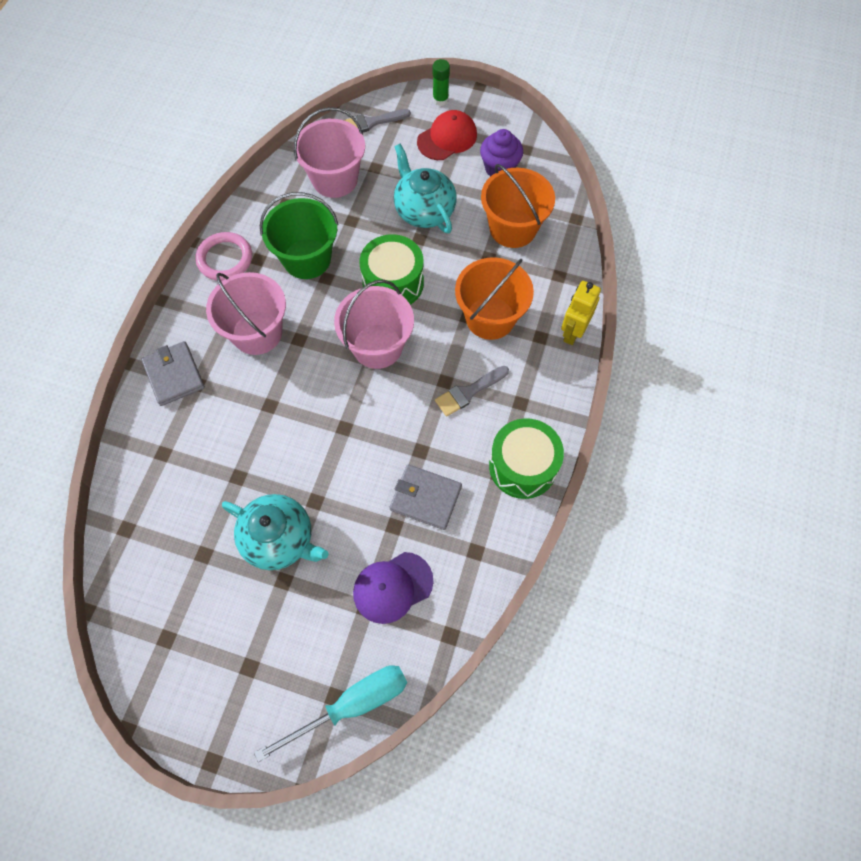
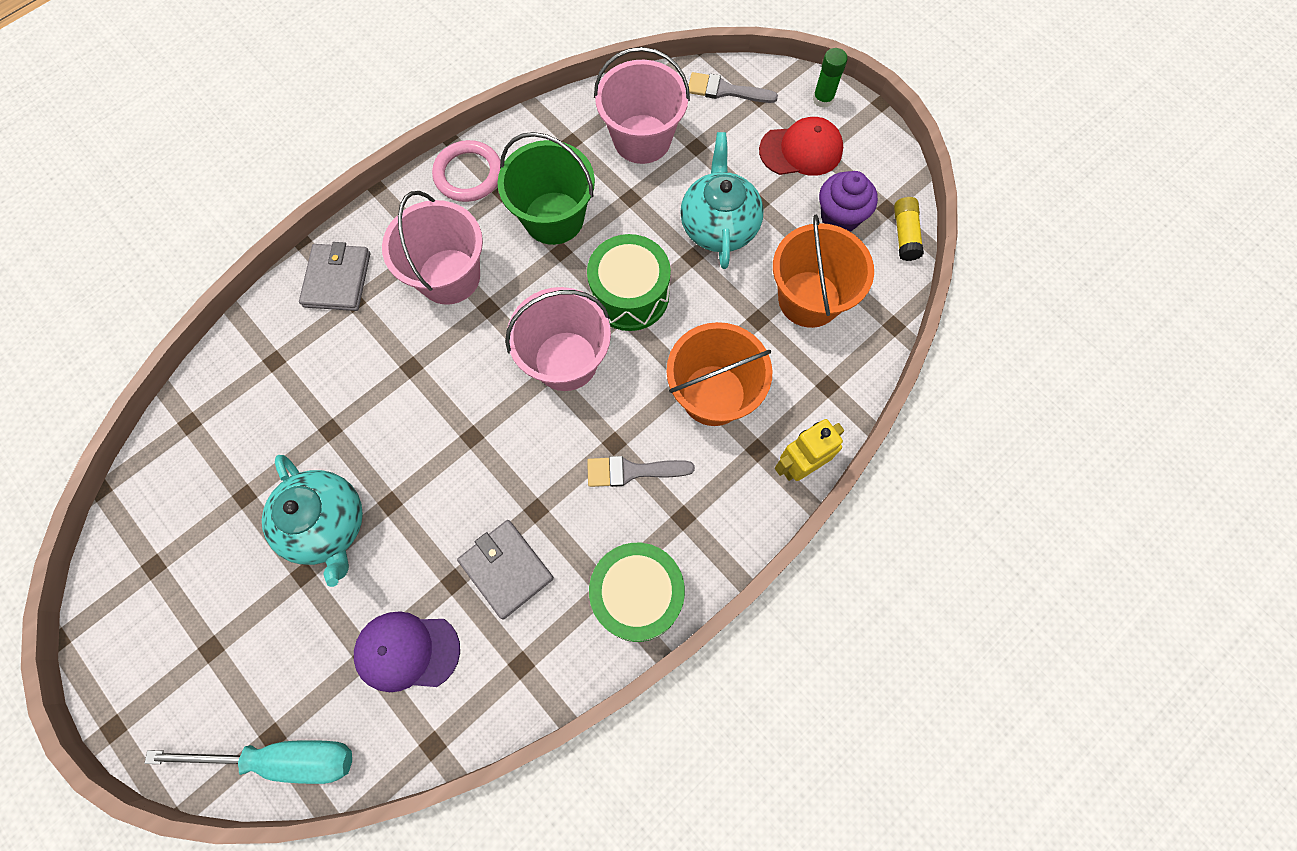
camera: 30 degrees right, 5 degrees up
(547, 160) = (905, 234): none -> yellow glue stick

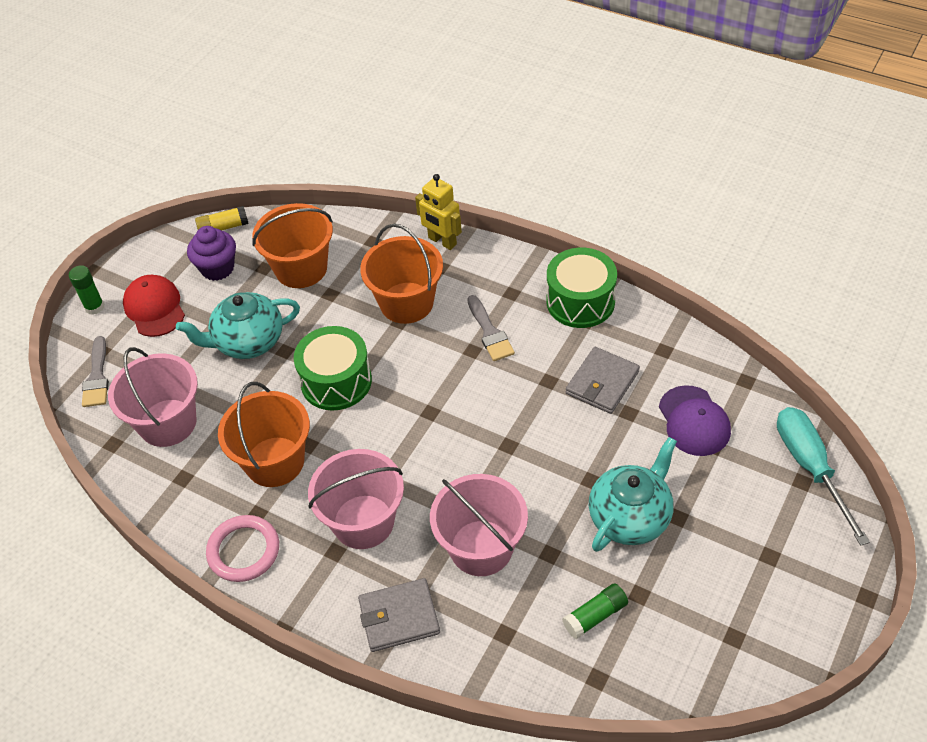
camera: 105 degrees left, 20 degrees down
(245, 446) = (595, 616): none -> green glue stick
(554, 218) = (275, 462): green bucket -> orange bucket
(566, 361) = (414, 404): pink bucket -> pink bucket (481, 548)

